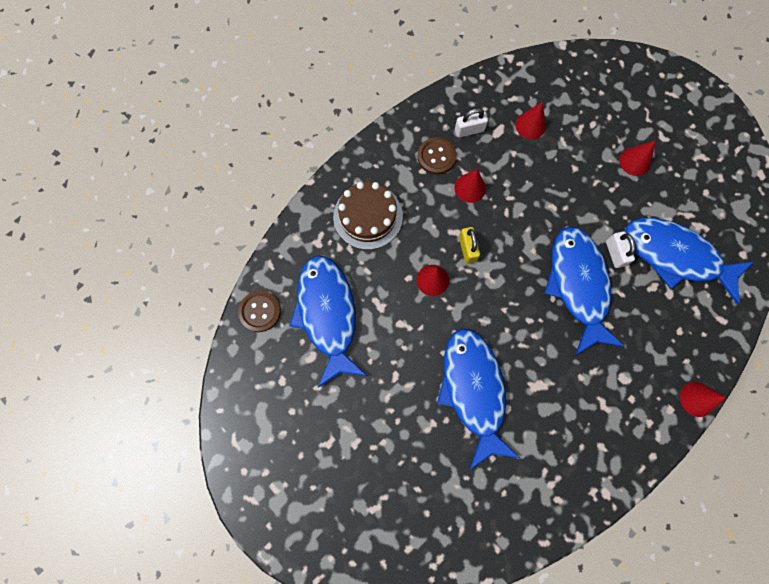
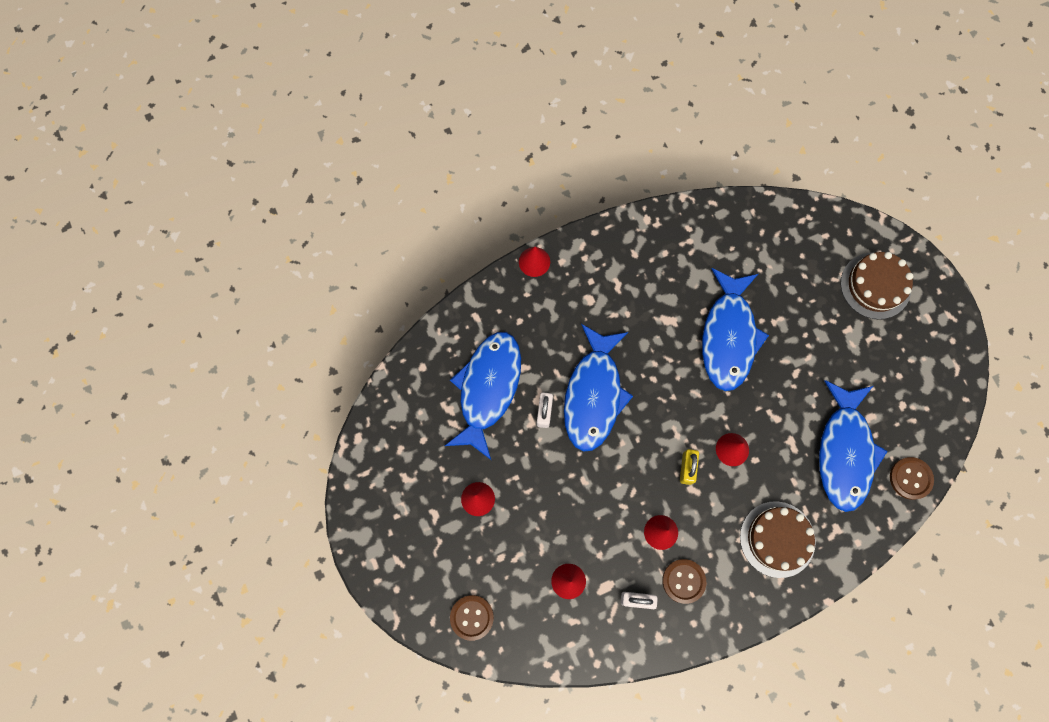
camera: 160 degrees left, 0 degrees up
(339, 506) = (875, 285): none -> brown cake
(593, 75) = (472, 617): none -> brown button
(675, 256) = (488, 388): blue fish -> blue fish turned 120 degrees counterclockwise

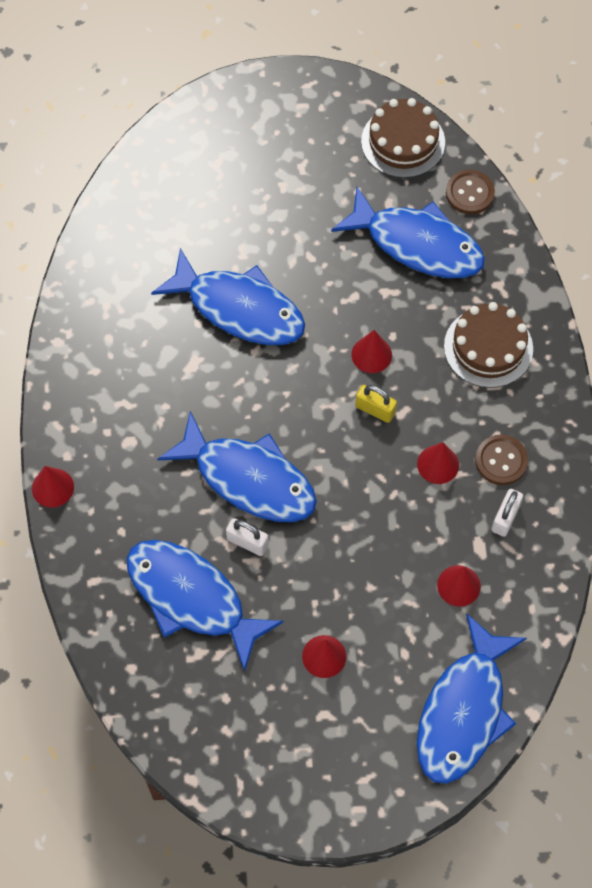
camera: 70 degrees left, 10 degrees down
(472, 617) = (464, 711): brown button -> blue fish
(875, 285) = (244, 140): brown cake -> brown cake (403, 142)

